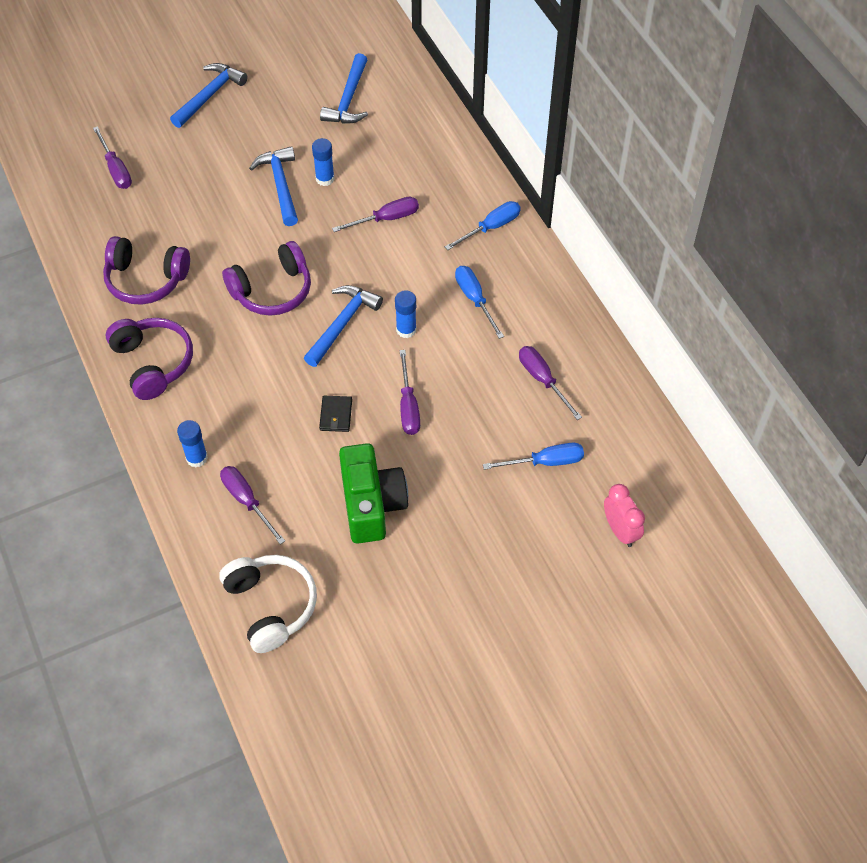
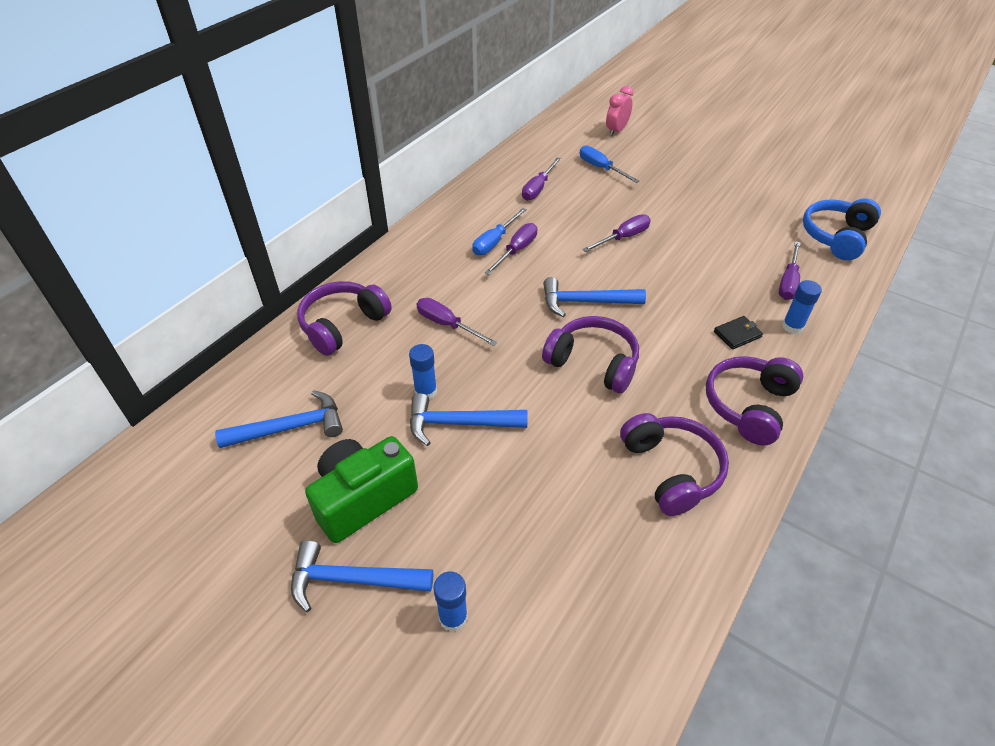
camera: 120 degrees left, 10 degrees down
(116, 169) = (550, 611): purple screwdriver -> purple screwdriver (516, 250)
(271, 605) = (836, 237): white headphones -> blue headphones
(280, 185) = (459, 423): blue hammer -> blue hammer turned 45 degrees clockwise
(336, 415) = (670, 269): black wallet -> black wallet (737, 334)
(371, 504) = (716, 224): green camera -> green camera (363, 498)
(406, 330) = (557, 265): blue glue stick -> blue glue stick (453, 617)
(435, 156) = (343, 325): none -> purple headphones
(491, 227) = (410, 259): blue screwdriver -> none

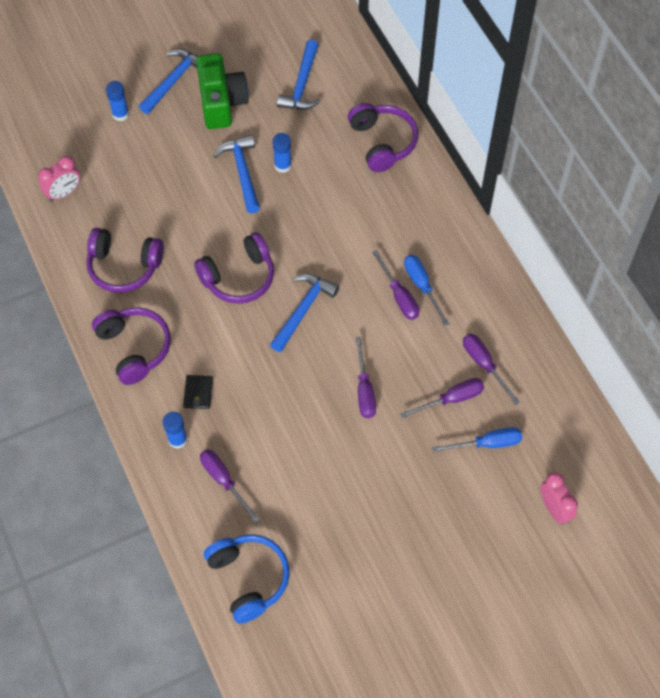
camera: 120 degrees right, 15 degrees up
(447, 324) = (340, 206): purple screwdriver -> purple screwdriver (451, 399)
(459, 423) = (242, 172): blue hammer -> blue hammer turned 45 degrees counterclockwise
(632, 608) = (64, 193): none -> pink clock

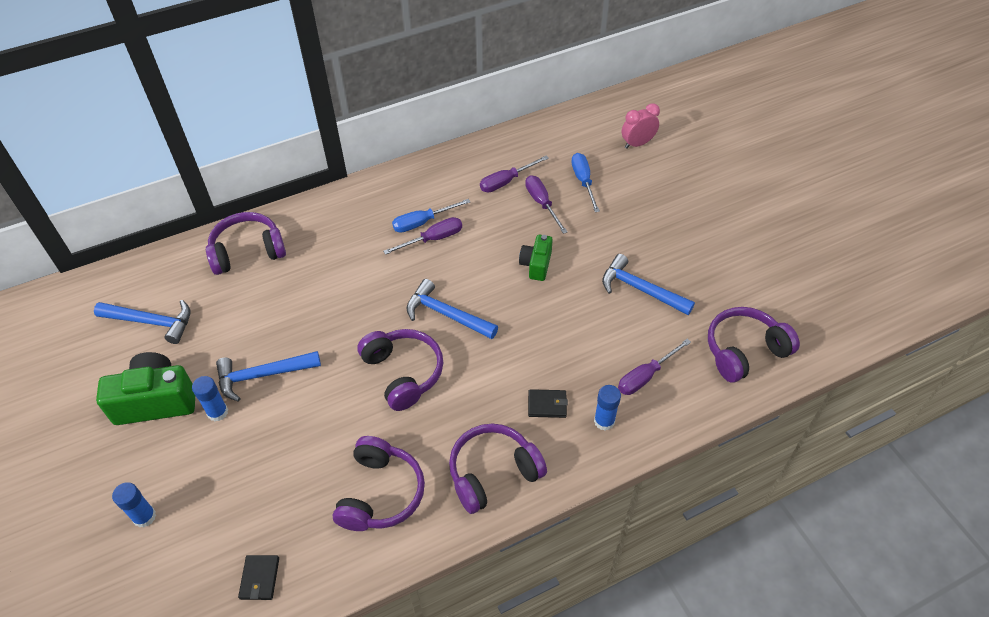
camera: 90 degrees left, 10 degrees down
(64, 193) = (259, 578): pink clock -> black wallet
(174, 80) = (106, 456): blue hammer -> blue hammer (640, 289)
(249, 578) = (744, 351): blue headphones -> purple headphones
(282, 165) = (260, 337): blue glue stick -> blue glue stick (217, 412)
(364, 390) = (536, 264): purple screwdriver -> green camera

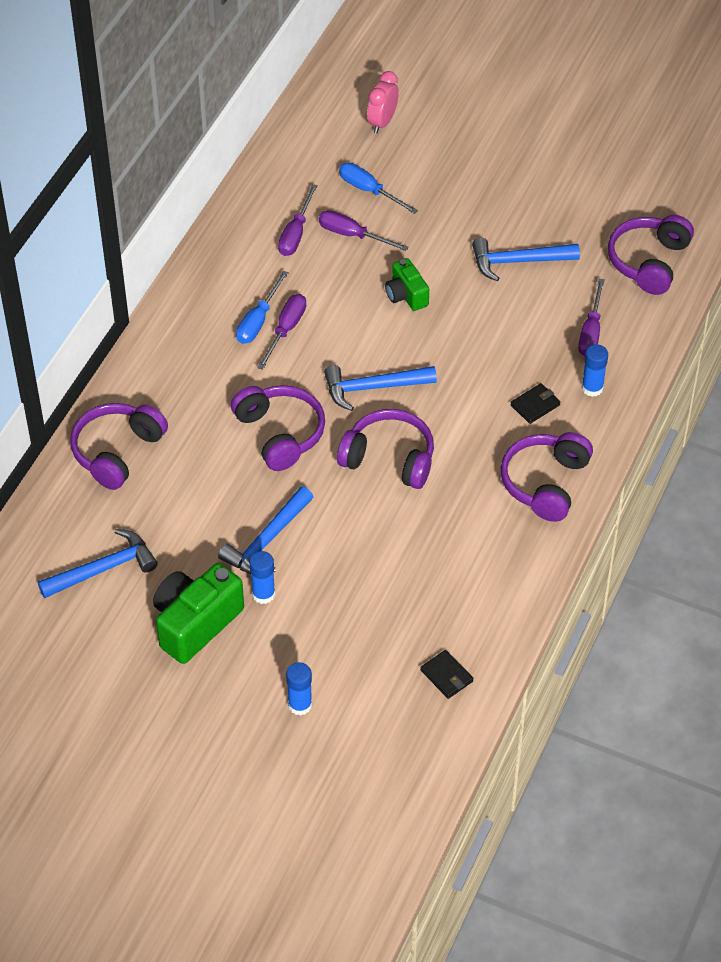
camera: 40 degrees left, 0 degrees up
(380, 493) = (473, 557): purple headphones -> purple headphones (280, 433)

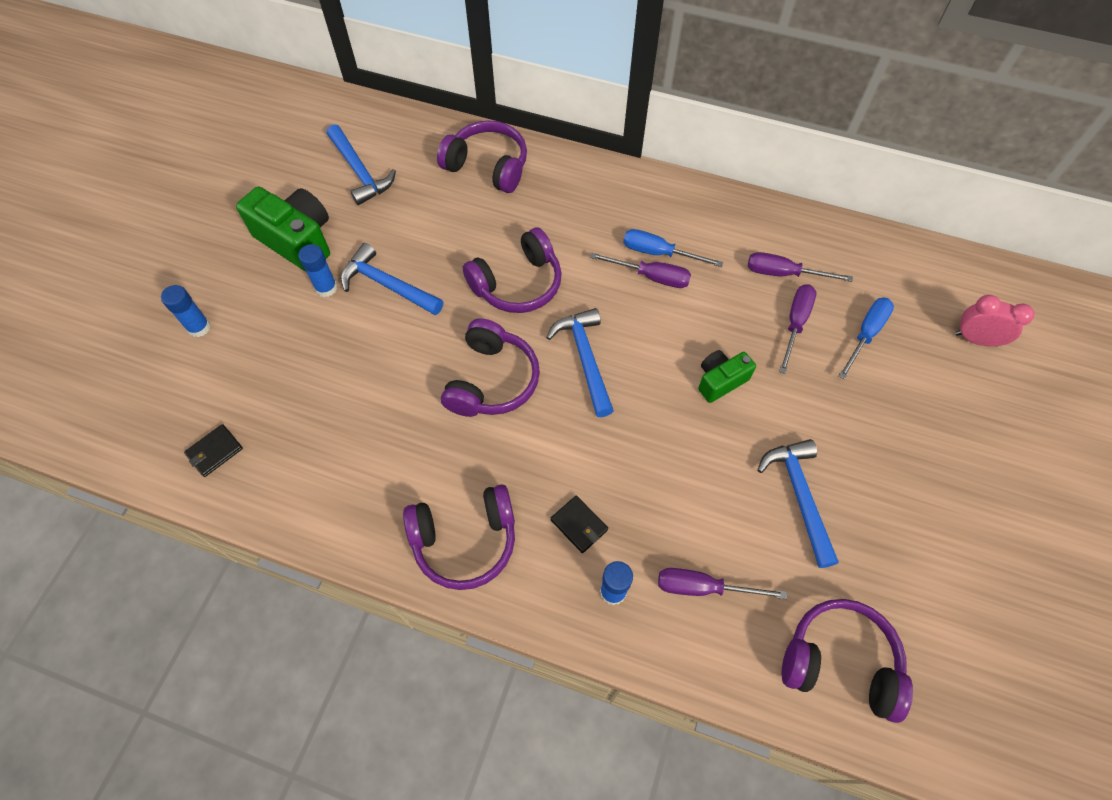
camera: 85 degrees right, 10 degrees up
(545, 483) = (465, 541): purple headphones -> purple headphones turned 150 degrees clockwise

